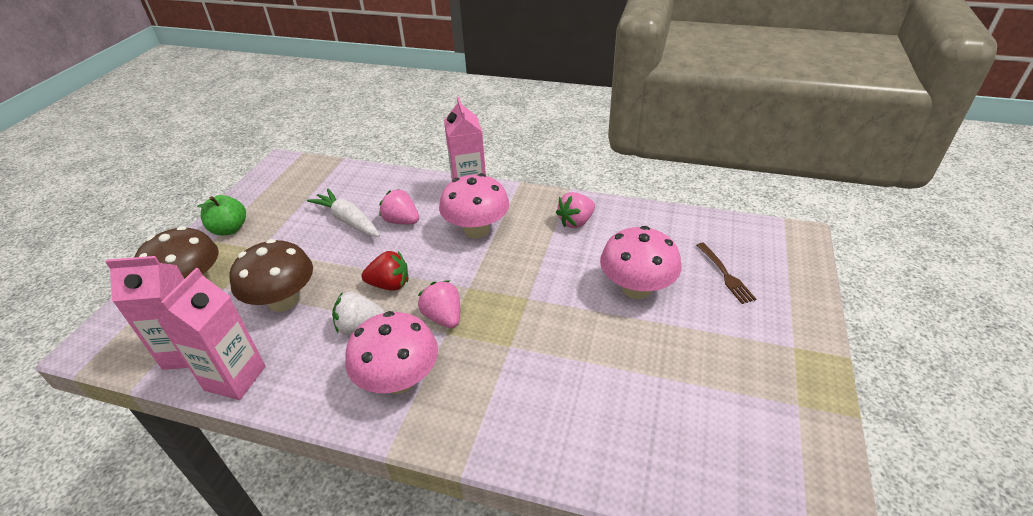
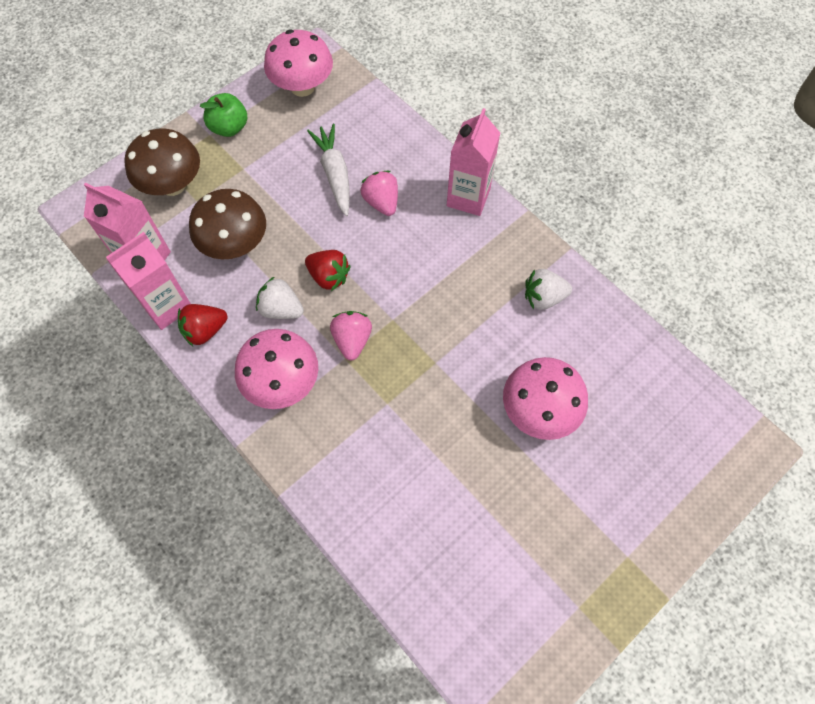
camera: 30 degrees right, 25 degrees up
(290, 378) = (205, 330): none -> red strawberry
(476, 230) = (442, 253): pink mushroom -> pink mushroom (302, 87)
(576, 222) = (543, 297): pink strawberry -> white strawberry
(725, 274) = (635, 446): brown fork -> none

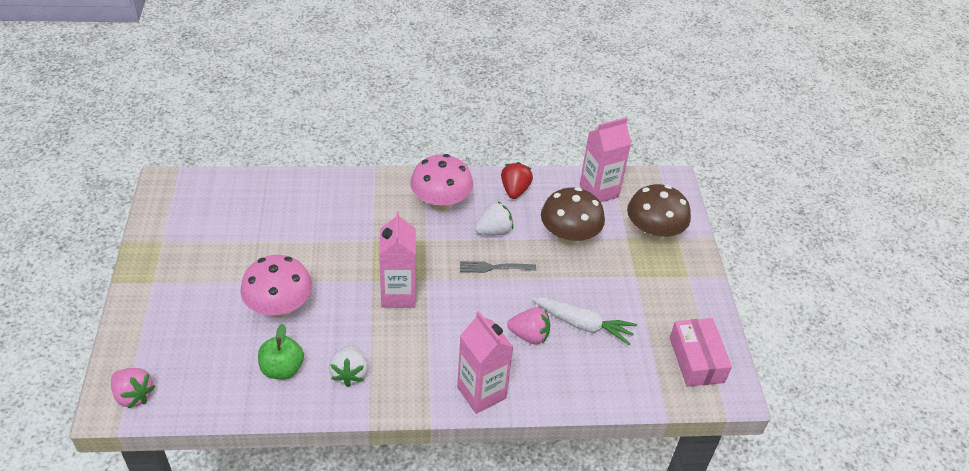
camera: 125 degrees right, 20 degrees down
(167, 306) = (551, 183): pink carton -> pink carton (398, 294)
(229, 127) = (686, 290): green apple -> green apple (282, 369)
(302, 87) = (696, 360): pink mushroom -> pink box
(329, 277) = (494, 267): red strawberry -> grey fork
(352, 340) = (434, 250): pink strawberry -> pink strawberry (133, 395)
(543, 297) = (349, 373): white strawberry -> white strawberry turned 150 degrees clockwise

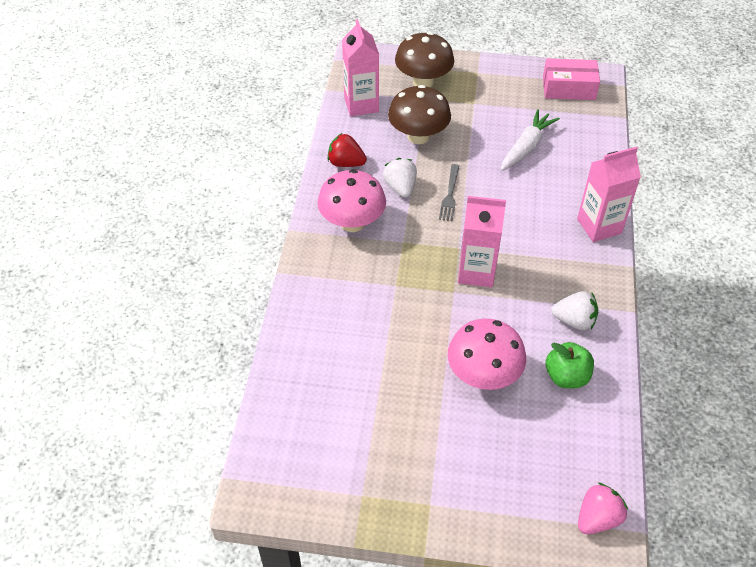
camera: 75 degrees left, 5 degrees up
(529, 335) = (536, 184): pink strawberry -> none

